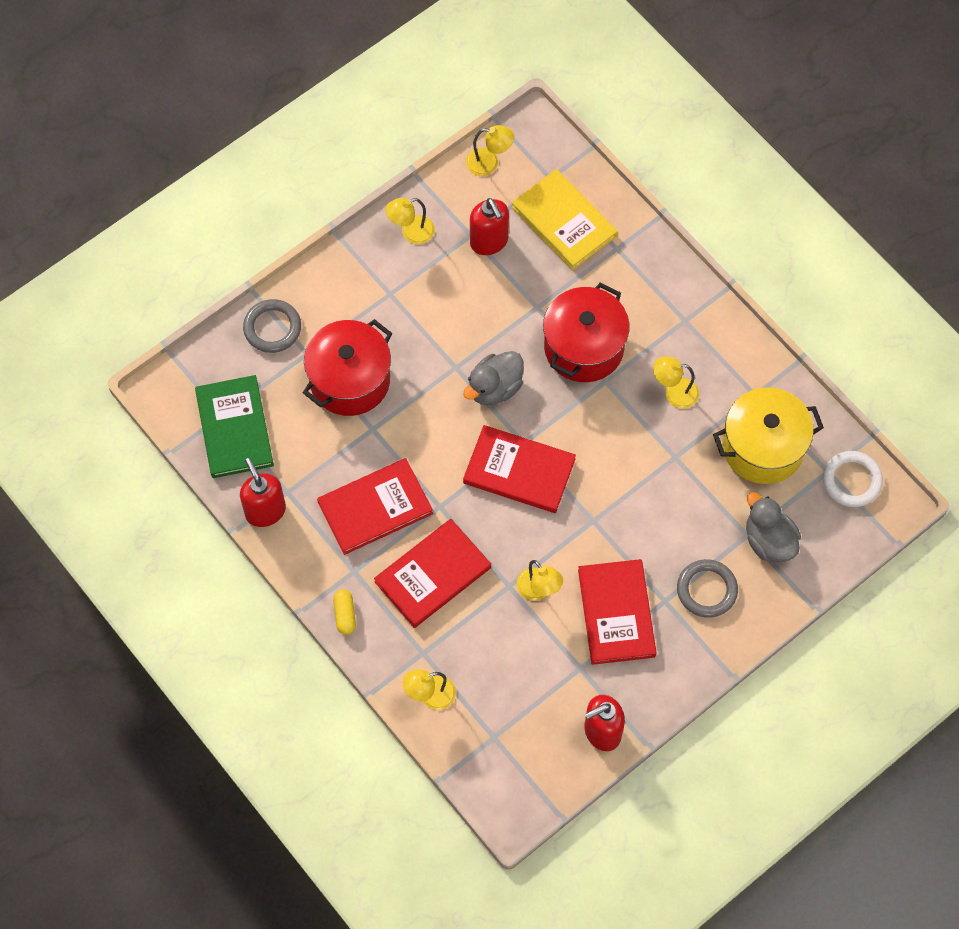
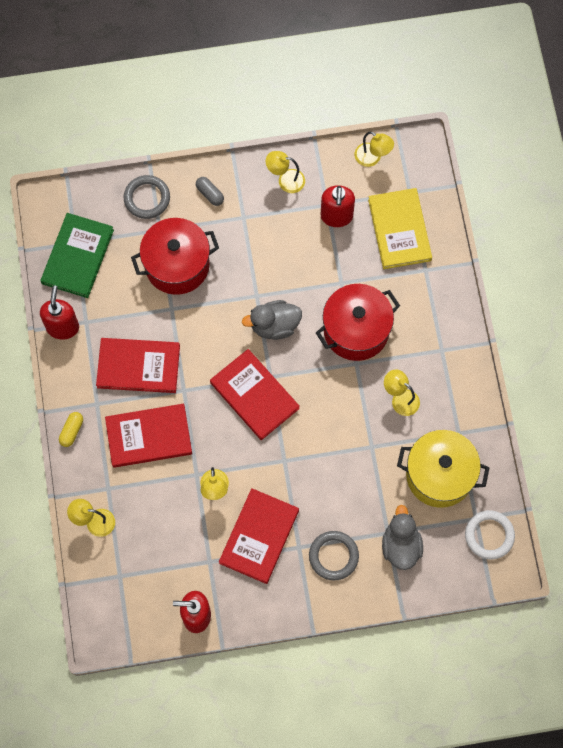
camera: 30 degrees right, 5 degrees up
(338, 288) = (210, 194): none -> grey capsule

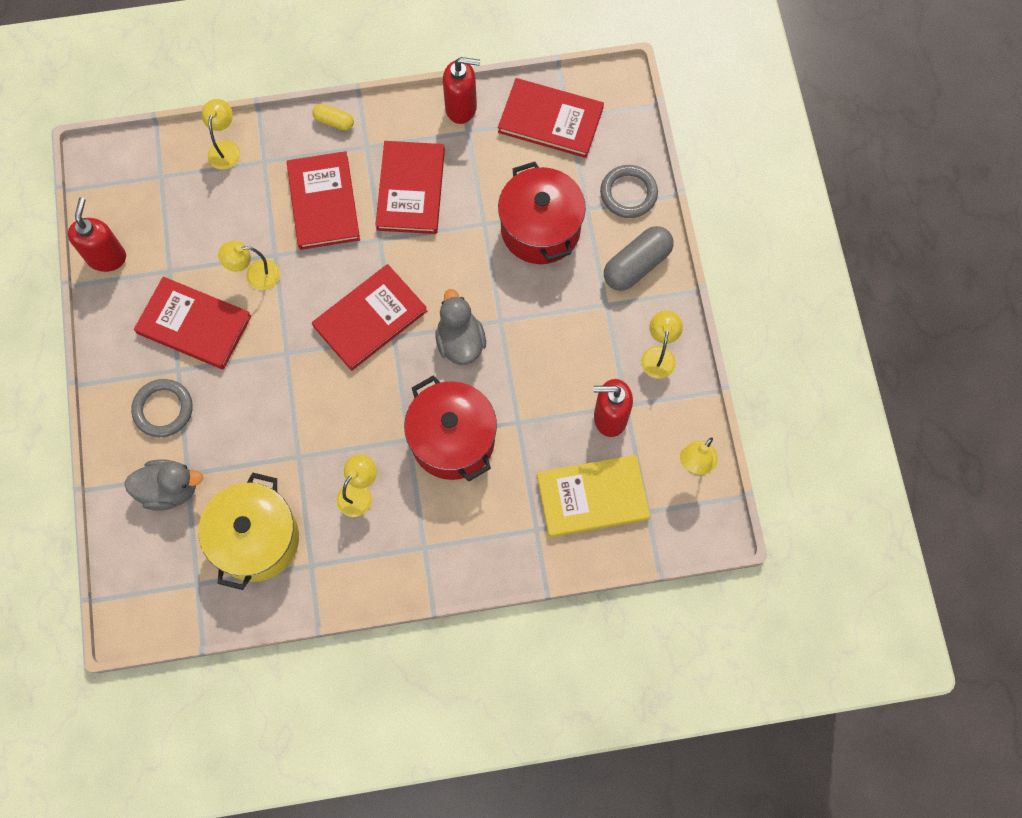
camera: 90 degrees right, 0 degrees up
(77, 256) = (550, 120): green book -> red book
(210, 194) = (636, 265): grey capsule -> grey capsule, size x1.84
(489, 535) = (173, 599): white ring -> none

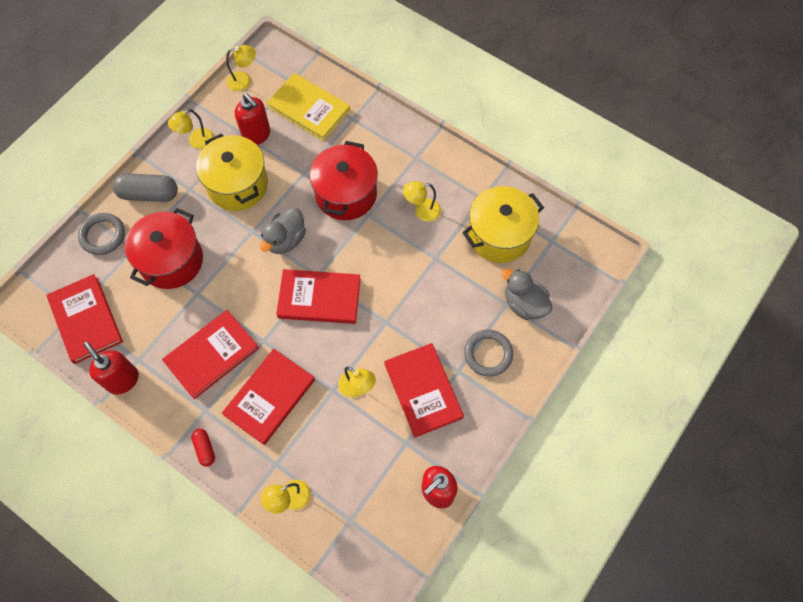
camera: 135 degrees left, 5 degrees down
(334, 121) = (205, 449): yellow capsule -> red capsule
(567, 350) = (237, 185): none -> yellow pot

